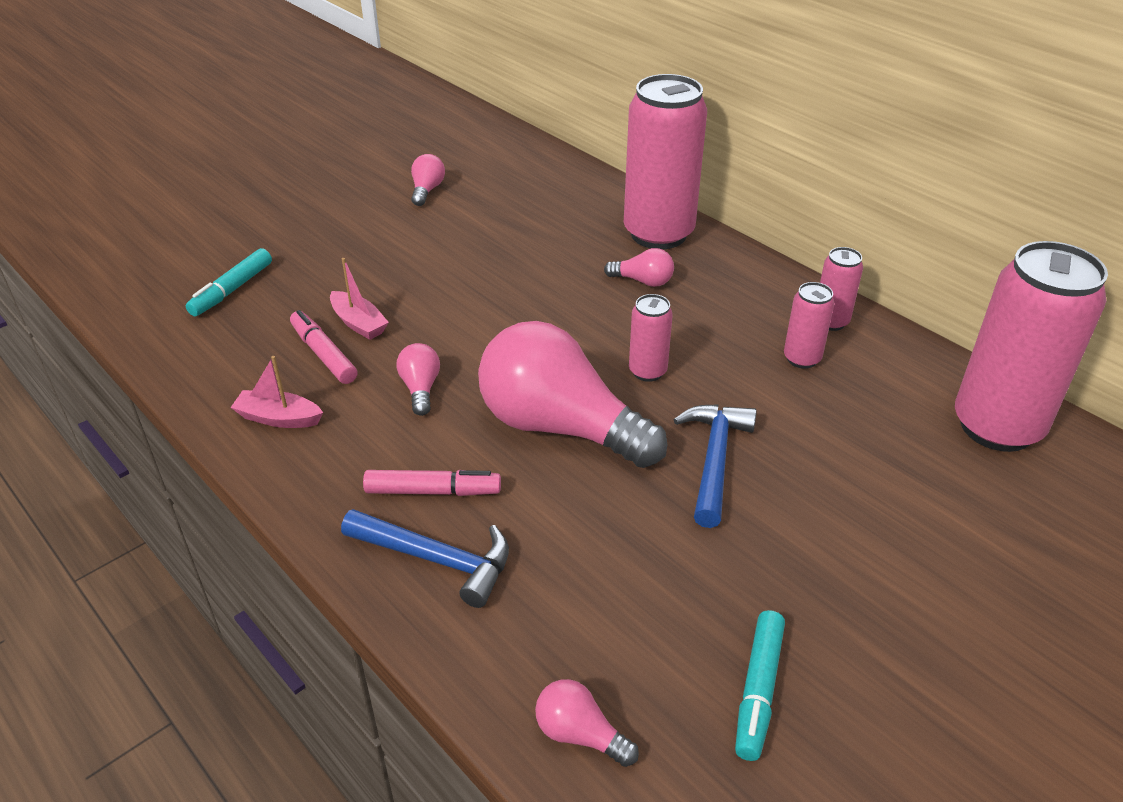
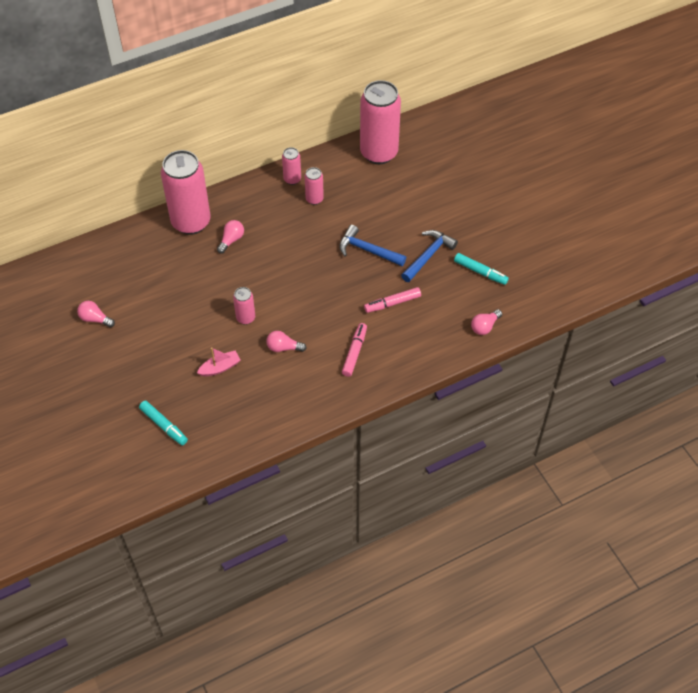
camera: 75 degrees left, 15 degrees up
(279, 418) = (285, 408): pink boat -> none
(324, 354) = (241, 385): pink marker -> pink marker (392, 303)
(436, 559) = (394, 357): blue hammer -> blue hammer (428, 256)
(559, 427) = (329, 299): pink light bulb -> none
(647, 371) = (302, 257): pink can -> pink can (245, 318)

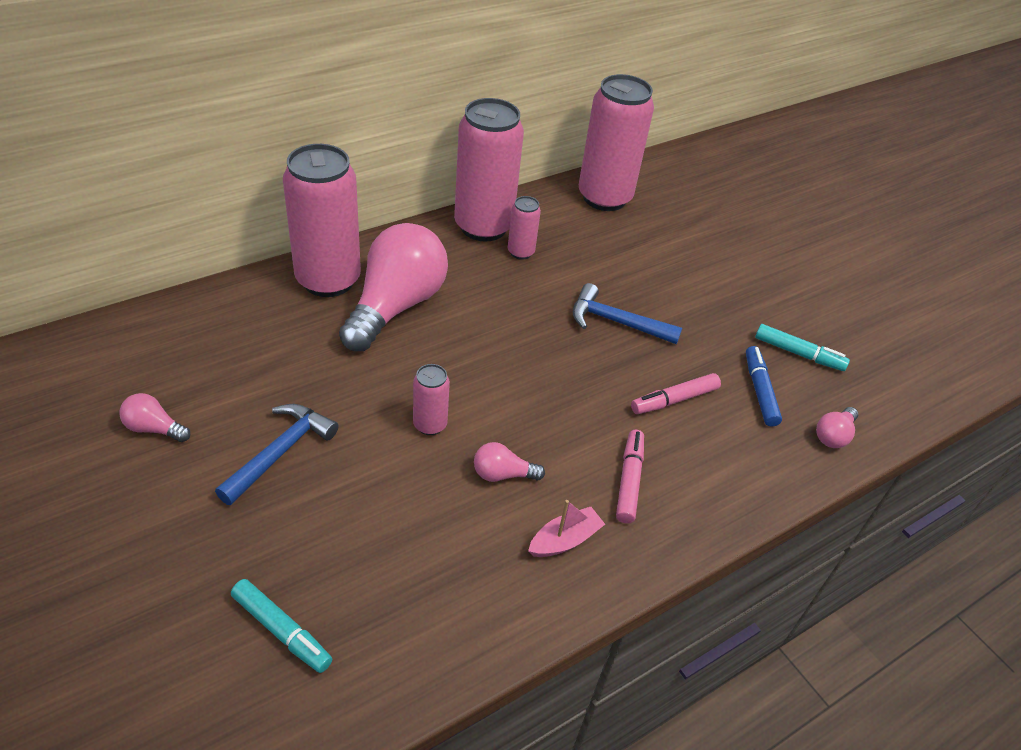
camera: 10 degrees left, 10 degrees down
(220, 368) = (389, 512): pink boat -> pink boat (564, 540)
(231, 240) = (396, 306): pink light bulb -> pink light bulb, size x2.40
(292, 179) = (483, 226): pink can -> pink can, size x2.18
(428, 256) = (712, 330): blue hammer -> blue hammer (280, 452)
(447, 297) = (760, 391): none -> blue marker

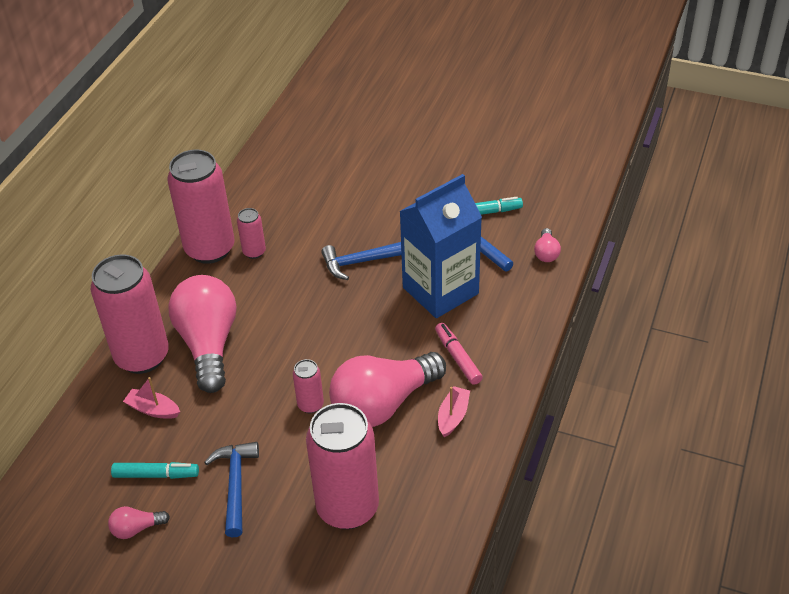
camera: 30 degrees left, 0 degrees up
(281, 631) = (345, 576): turquoise marker -> turquoise marker (156, 475)
(287, 331) = (153, 409): none -> pink boat
(502, 474) = (383, 404): pink light bulb -> pink light bulb, size x2.40
(604, 197) = (272, 175): pink can -> pink can (347, 507)
(674, 400) = (440, 290): pink marker -> blue carton

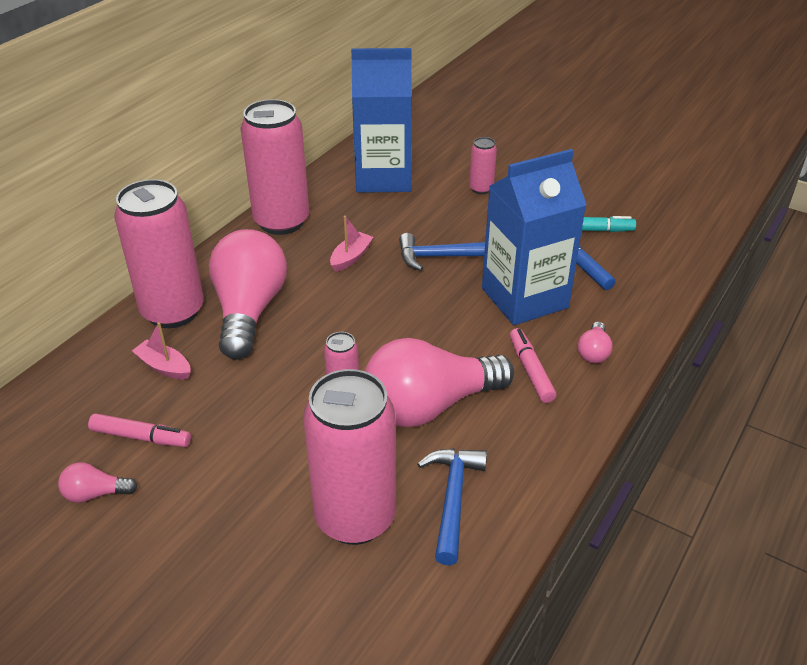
camera: 10 degrees right, 5 degrees down
(156, 475) = (141, 437): turquoise marker -> pink marker
(235, 485) = (228, 466): blue hammer -> blue hammer (452, 499)
(254, 252) = (327, 231): pink can -> pink can (481, 189)
(290, 186) = (383, 178): none -> blue carton
(453, 416) = (511, 434): pink boat -> pink boat (351, 257)
(546, 253) = (656, 279): pink light bulb -> pink light bulb (593, 352)

